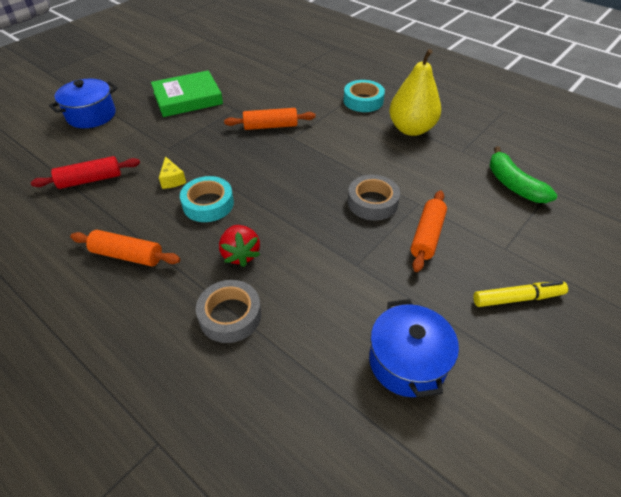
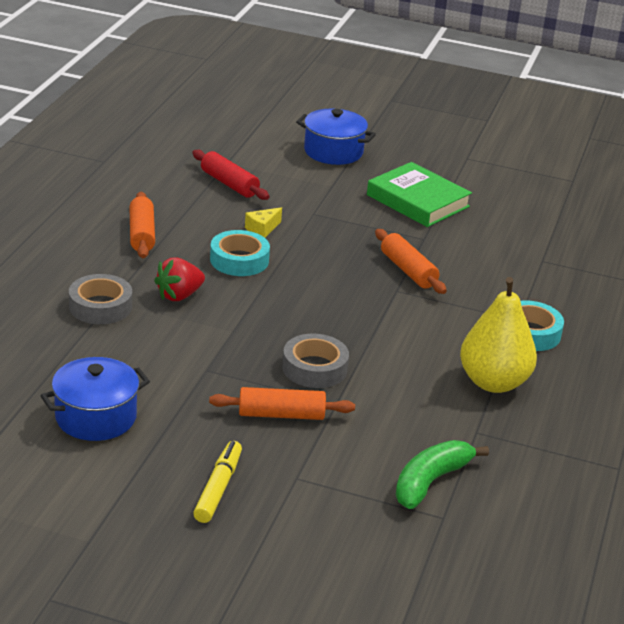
camera: 65 degrees right, 15 degrees down
(517, 298) = (218, 488): yellow marker -> yellow marker turned 135 degrees counterclockwise

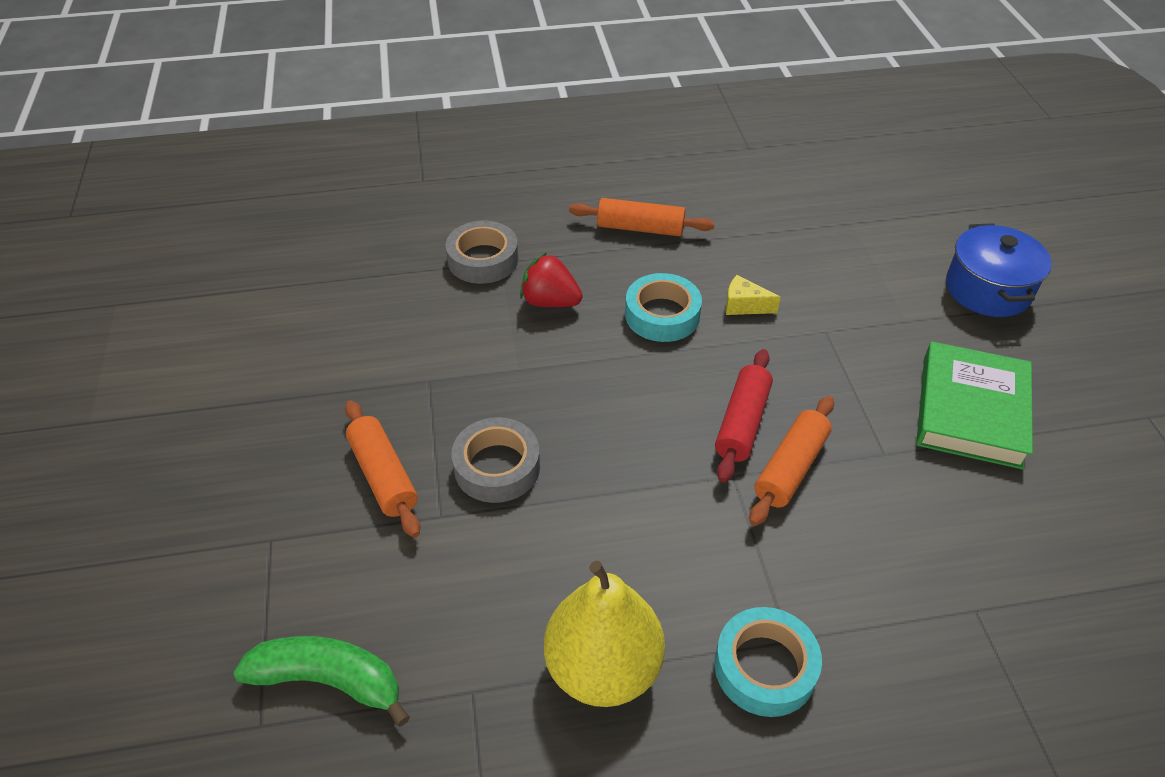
camera: 65 degrees right, 15 degrees up
(96, 417) = (291, 339): blue pot -> none
(142, 234) = (640, 228): orange rolling pin -> orange rolling pin turned 45 degrees clockwise
(218, 488) = (217, 480): yellow marker -> none
(229, 184) = (809, 242): red rolling pin -> red rolling pin (742, 423)

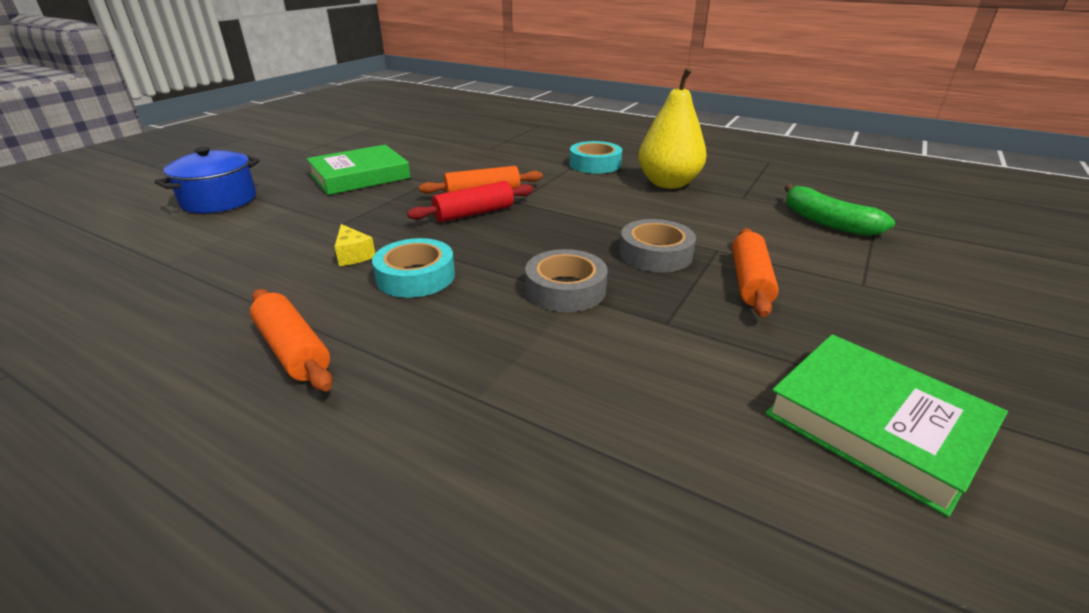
camera: 140 degrees left, 15 degrees down
(254, 368) = (876, 424): none -> green book
(483, 259) = (491, 411): grey tape -> grey tape (565, 289)
(550, 302) = (484, 329): red strawberry -> none

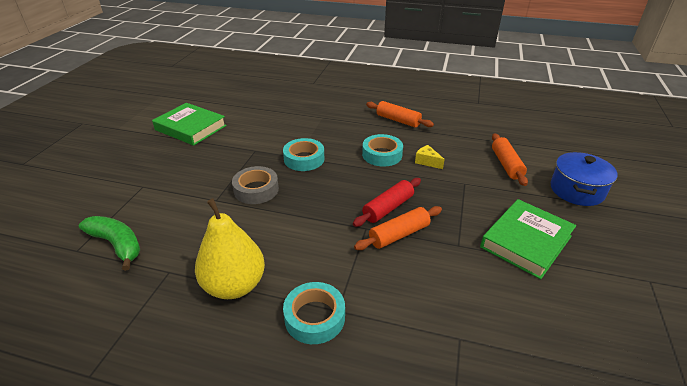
camera: 165 degrees right, 5 degrees up
(565, 289) = (304, 159): grey tape -> turquoise tape
(750, 281) = (206, 178): orange rolling pin -> orange rolling pin (506, 164)

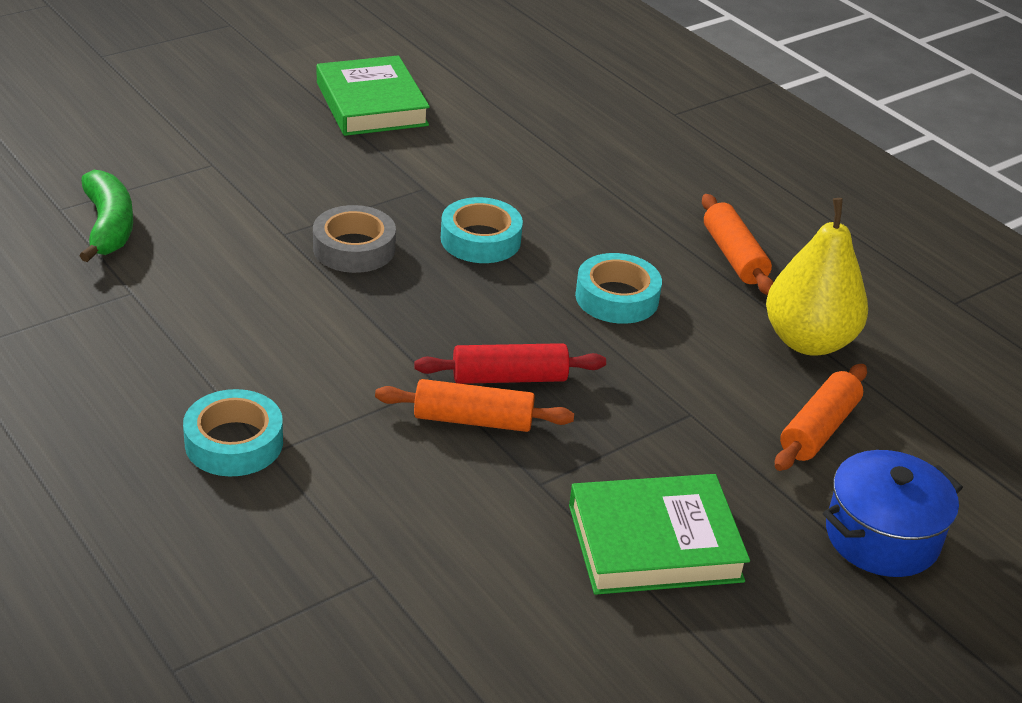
camera: 35 degrees right, 0 degrees up
(234, 285) = (186, 352): yellow pear -> yellow pear (808, 341)
(427, 162) = (678, 348): yellow cheese -> none

